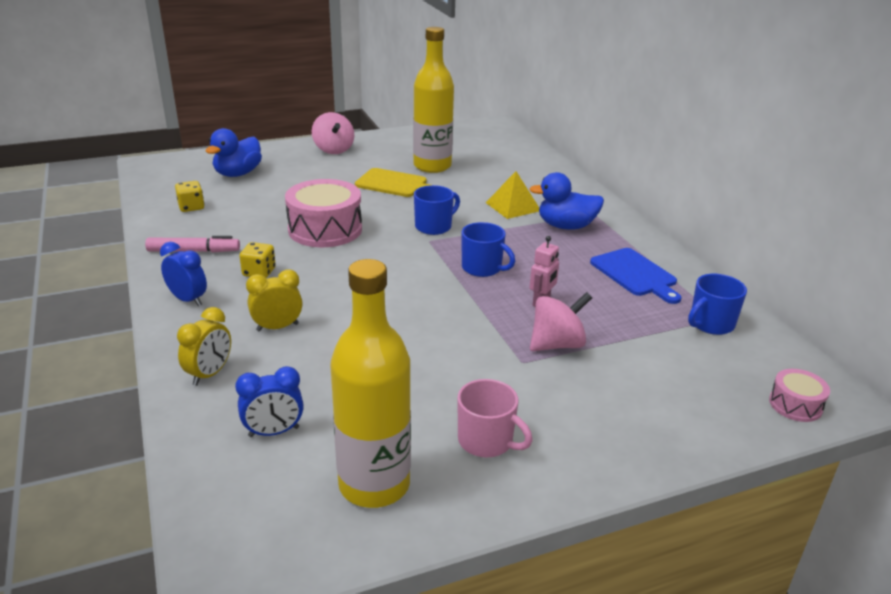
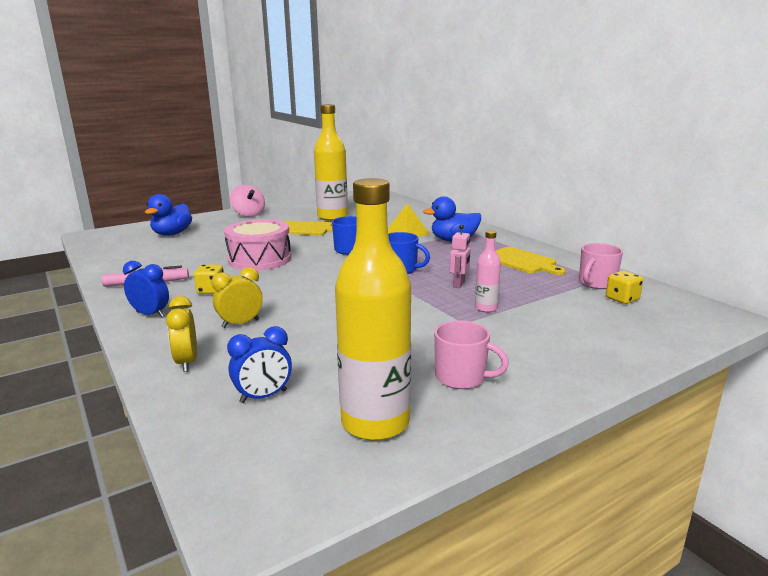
camera: 10 degrees left, 10 degrees down
(191, 207) = (136, 256): yellow dice -> yellow dice (622, 299)
(210, 374) = (187, 362): yellow clock -> yellow clock turned 150 degrees clockwise
(557, 344) = (486, 308): pink spinning top -> pink bottle
(635, 274) = (522, 261): blue cutting board -> yellow cutting board
(710, 324) = (596, 283): blue mug -> pink mug
(795, 405) = (692, 323): pink drum -> none

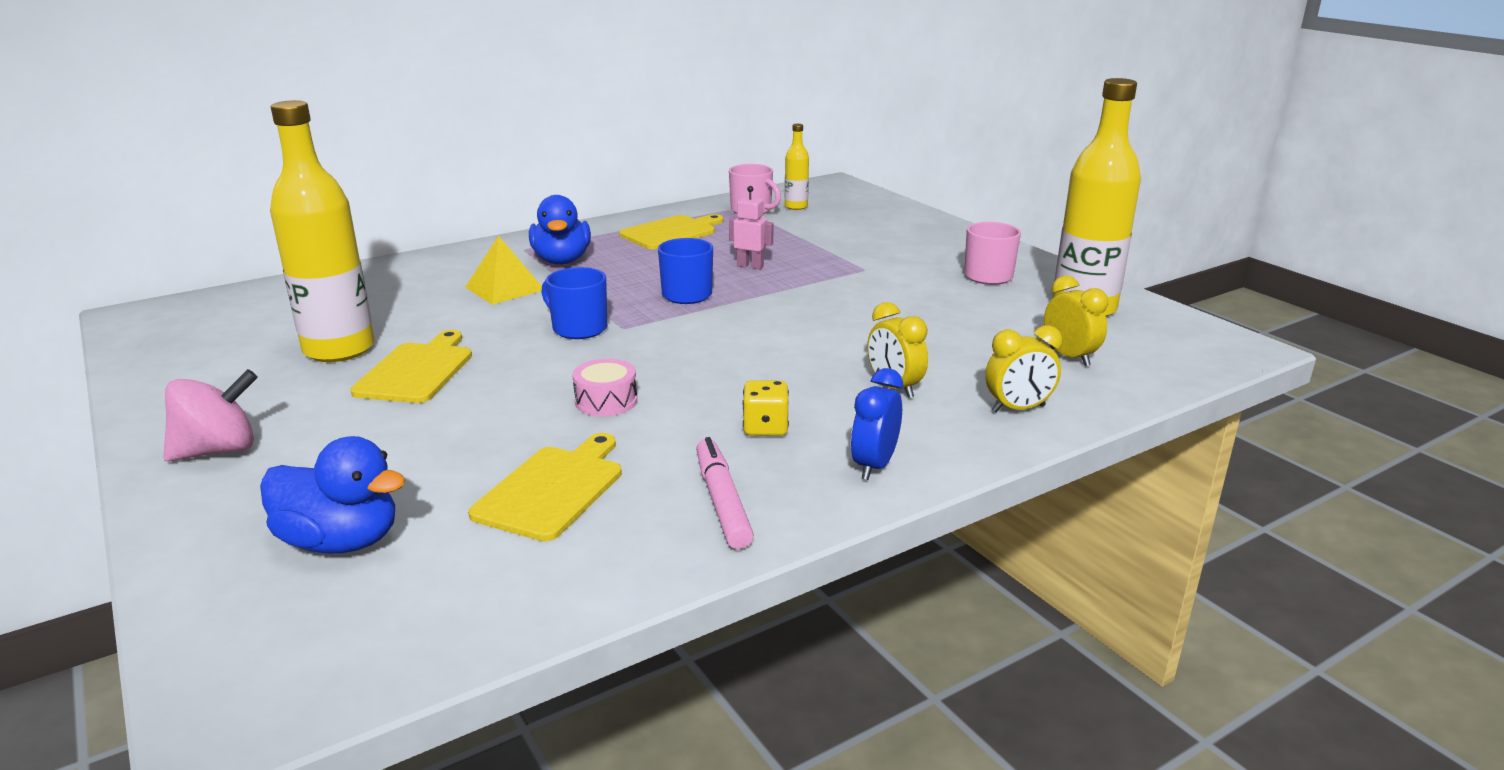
camera: 90 degrees left, 5 degrees up
(183, 256) = (552, 489): none -> yellow cutting board
(259, 259) = (606, 401): pink drum -> pink drum, size x0.50
(263, 396) = (1069, 357): blue clock -> yellow clock
(486, 308) = (825, 258): pink bottle -> none
(622, 299) = (796, 207): yellow dice -> yellow bottle

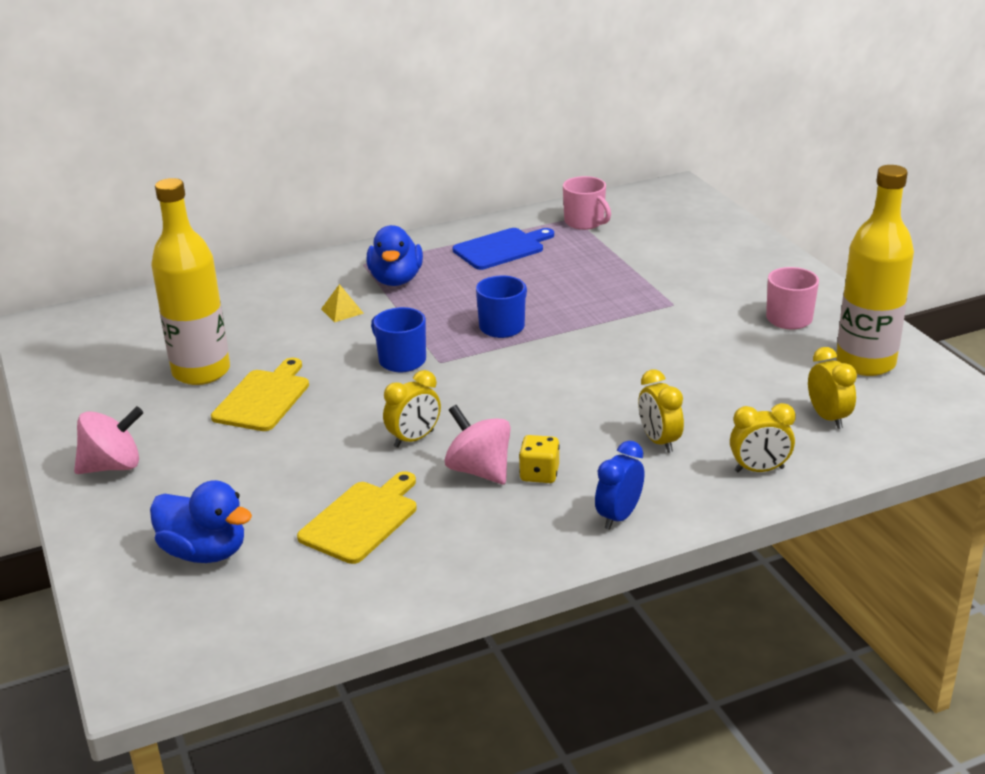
camera: 10 degrees right, 5 degrees up
(504, 288) = (342, 311): yellow pyramid -> yellow pyramid, size x0.62
(606, 401) = (414, 439): pink drum -> yellow clock
(671, 232) = (501, 248): yellow cutting board -> blue cutting board
(691, 428) = (479, 470): none -> pink spinning top
(722, 501) = (490, 540): pink marker -> none
(750, 266) = (567, 295): pink robot -> none
(796, 207) = (629, 219): yellow bottle -> none

